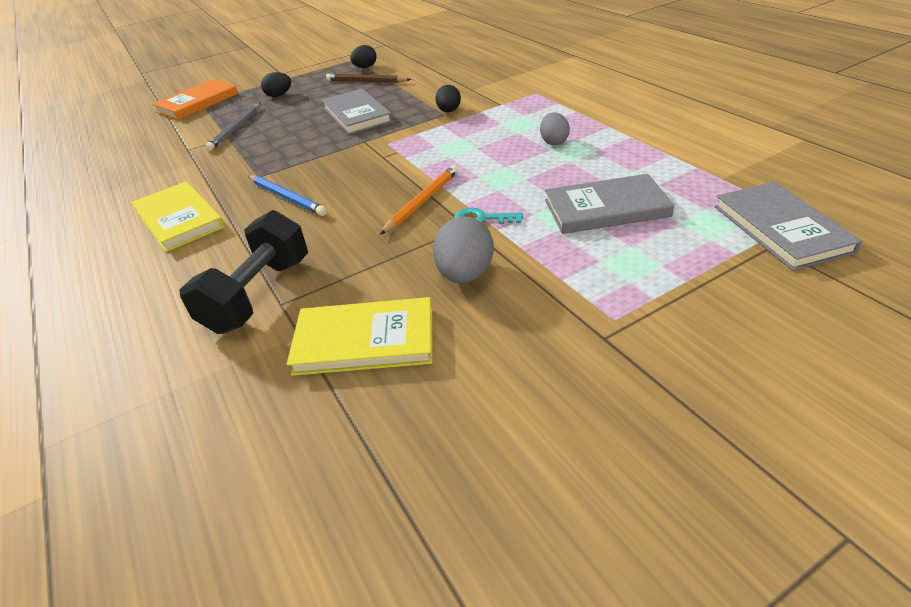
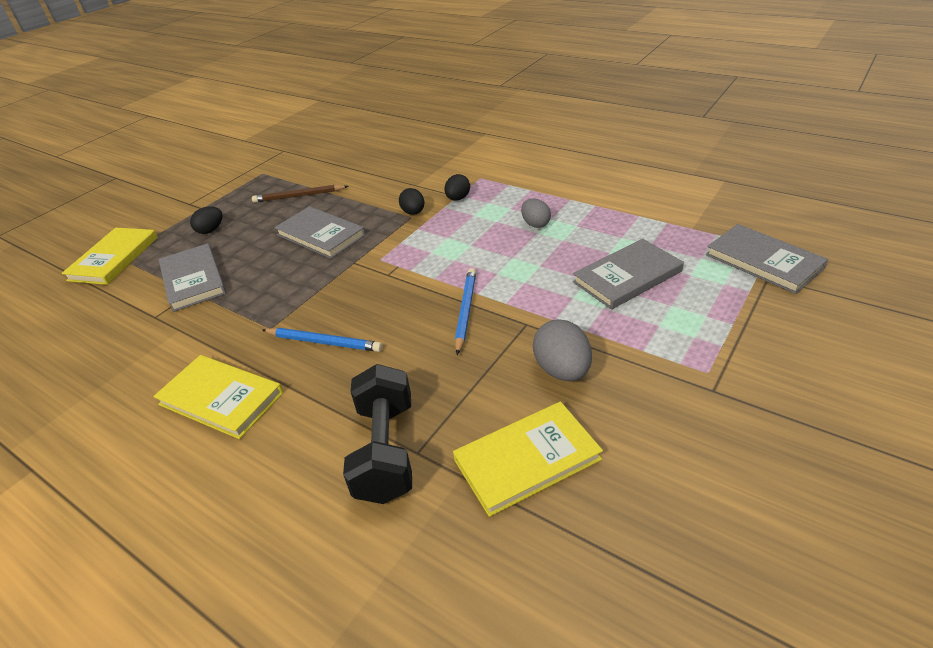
camera: 25 degrees left, 0 degrees up
(197, 103) = (114, 258): orange book -> yellow book
(236, 129) = (193, 280): grey pencil -> grey book
(365, 67) = (283, 180): black egg -> black egg (458, 198)
(422, 201) = (465, 311): orange pencil -> blue pencil
(482, 219) = (533, 313): turquoise key -> none

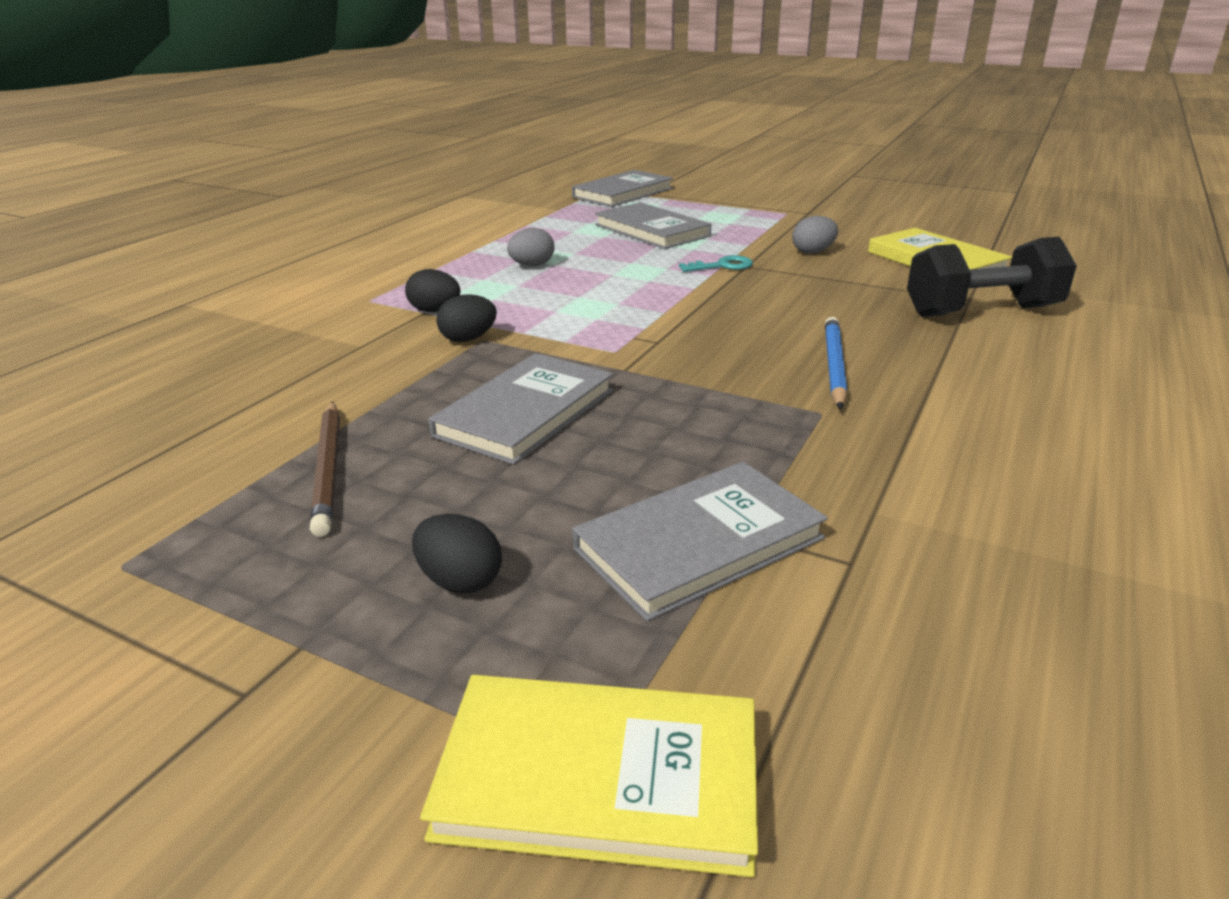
camera: 100 degrees left, 10 degrees down
(221, 398) = (999, 421): yellow book -> none
(465, 311) = (733, 291): blue pencil -> none
(525, 310) = (722, 266): none -> turquoise key
(562, 370) = (813, 252): grey egg -> grey egg, size x0.65

